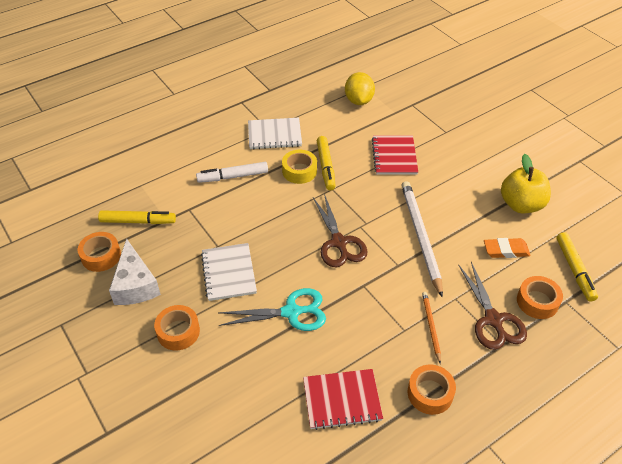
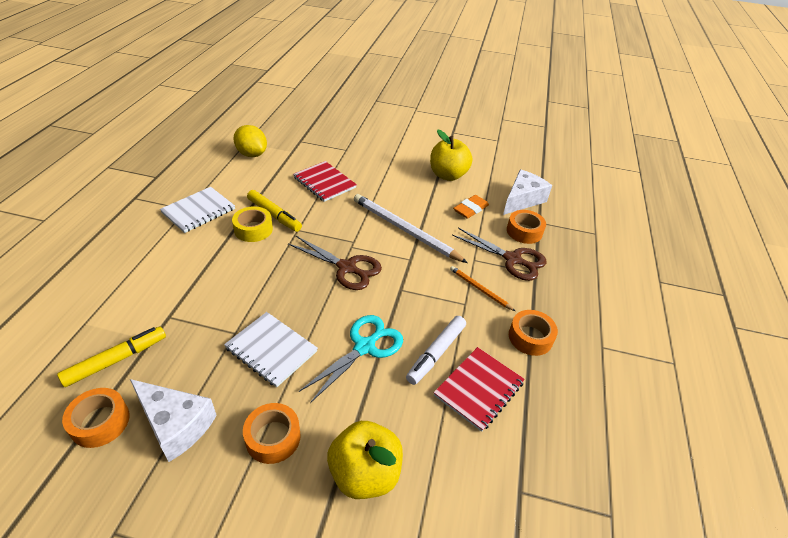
camera: 45 degrees left, 5 degrees down
(209, 394) = (365, 473): none -> yellow apple
(233, 176) = (190, 264): white marker -> white marker (436, 353)
(574, 270) = (522, 200): yellow marker -> white cheese

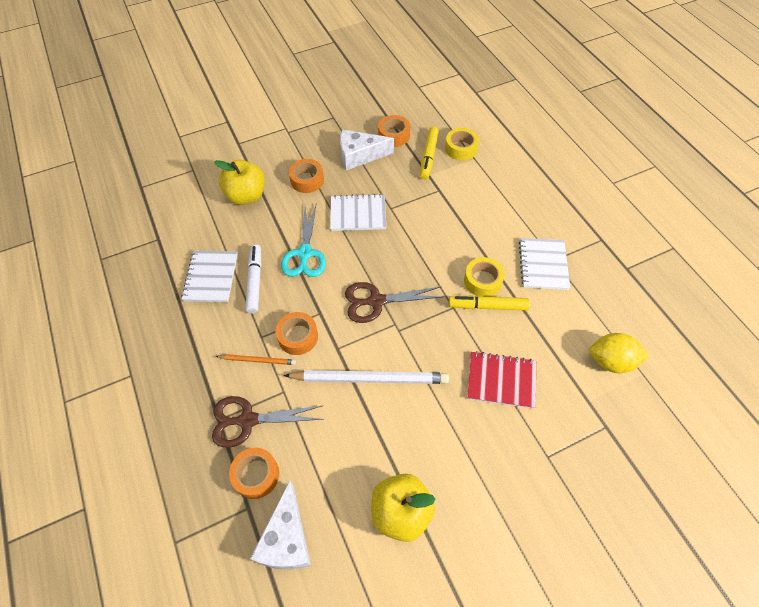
camera: 145 degrees right, 15 degrees up
(75, 343) = (461, 148): none -> yellow tape
(470, 209) = (332, 465): orange eraser -> none
(479, 389) = (211, 277): red notebook -> white notebook
(530, 337) = (193, 342): orange tape -> orange tape (298, 337)

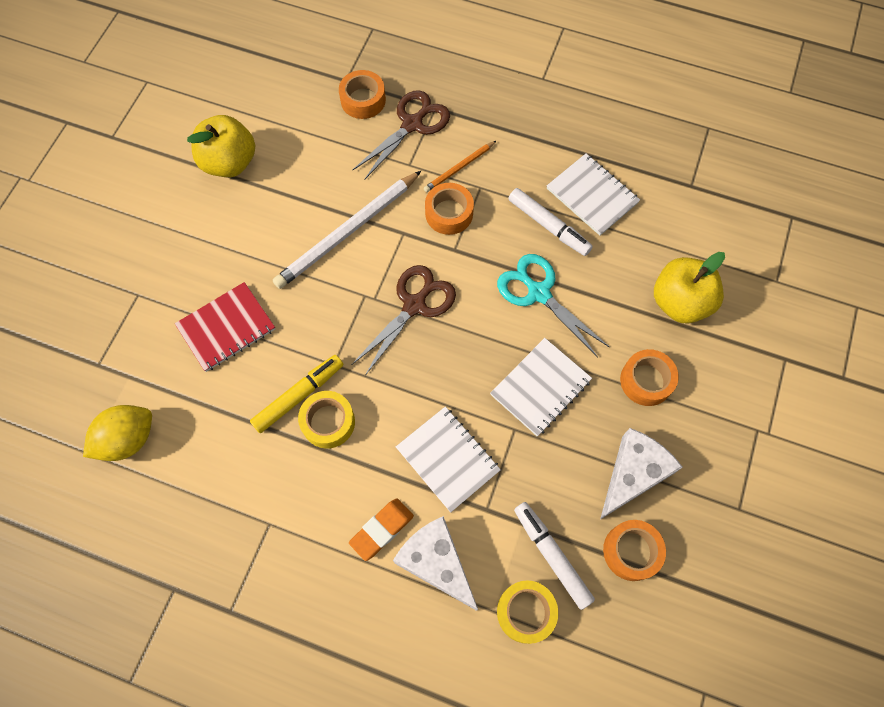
camera: 135 degrees right, 10 degrees up
(286, 539) = (298, 86): white cheese -> white cheese (436, 562)
(428, 156) = (552, 555): yellow marker -> white marker
(497, 217) = (382, 530): none -> orange eraser
(543, 265) = (277, 504): white notebook -> white notebook (448, 459)

